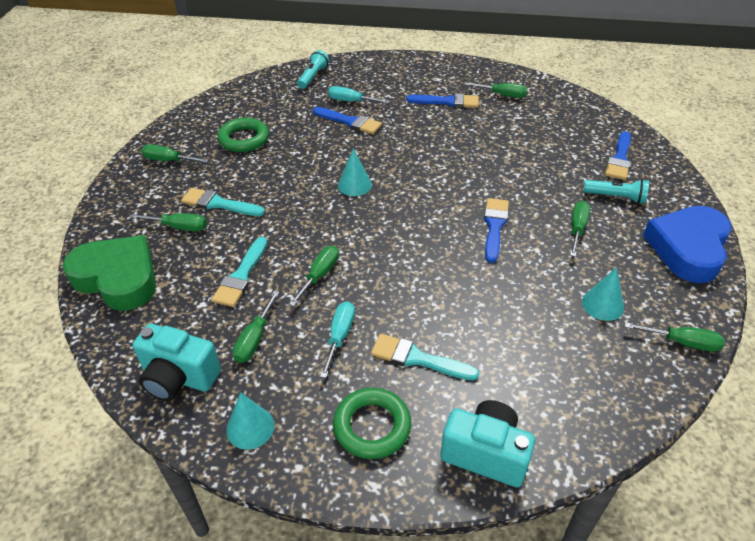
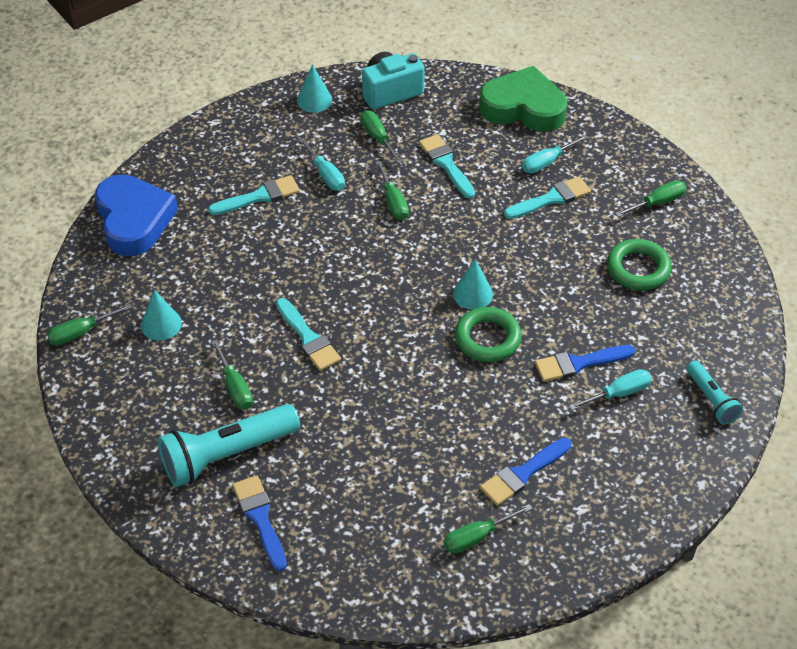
camera: 135 degrees right, 5 degrees up
(118, 278) = (523, 107): green heart -> green heart turned 150 degrees counterclockwise
(179, 227) = (547, 162): green screwdriver -> turquoise screwdriver
(372, 426) = (246, 145): green ring -> green ring (487, 338)
(485, 453) = (165, 175): turquoise camera -> none
(494, 226) = (308, 338): blue brush -> turquoise brush
(616, 197) = (226, 455): turquoise flashlight -> turquoise flashlight, size x1.84
(688, 248) = (122, 435): blue heart -> blue heart (134, 220)

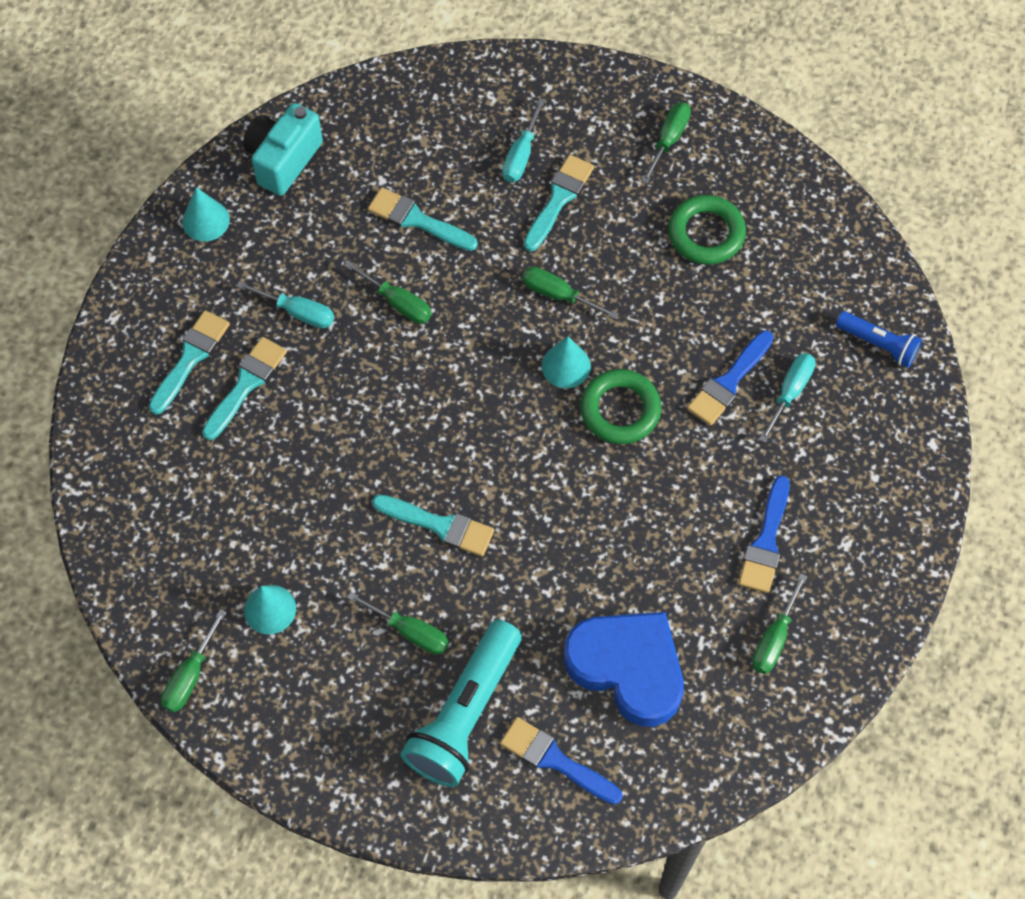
camera: 35 degrees left, 15 degrees up
(134, 220) = (129, 501): blue heart -> blue heart (628, 668)
(239, 165) = (190, 358): none -> turquoise brush
(377, 137) = (316, 229): green screwdriver -> green screwdriver (558, 295)
(523, 107) = (444, 97): green heart -> none
(711, 399) = (878, 344): turquoise flashlight -> blue flashlight

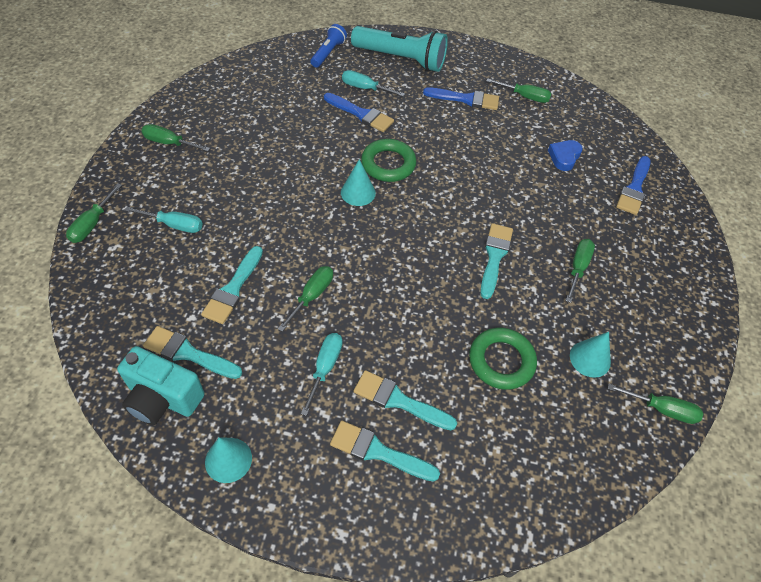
camera: 100 degrees left, 10 degrees down
(465, 714) = (623, 234): turquoise flashlight -> turquoise flashlight (401, 59)
(558, 295) = (300, 199): green screwdriver -> green screwdriver (92, 224)
(559, 199) = (217, 201): turquoise brush -> turquoise brush (188, 353)
(628, 668) = (564, 157): blue heart -> blue heart, size x0.47
(706, 233) = (249, 124): green ring -> green ring (501, 361)

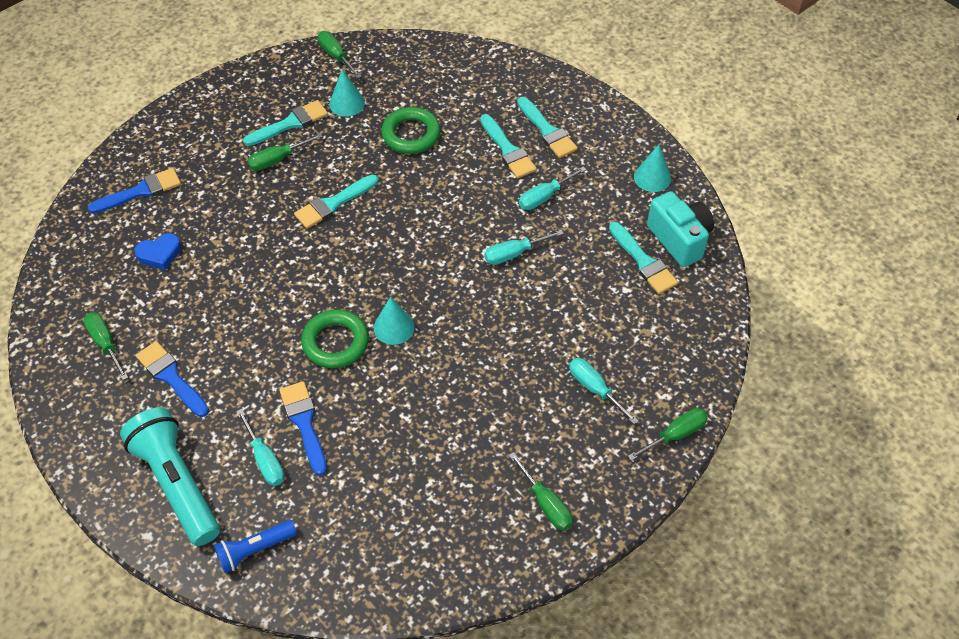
camera: 140 degrees left, 0 degrees up
(233, 289) = (576, 295): turquoise brush -> turquoise brush (290, 123)
(312, 296) = (514, 254): green screwdriver -> turquoise screwdriver

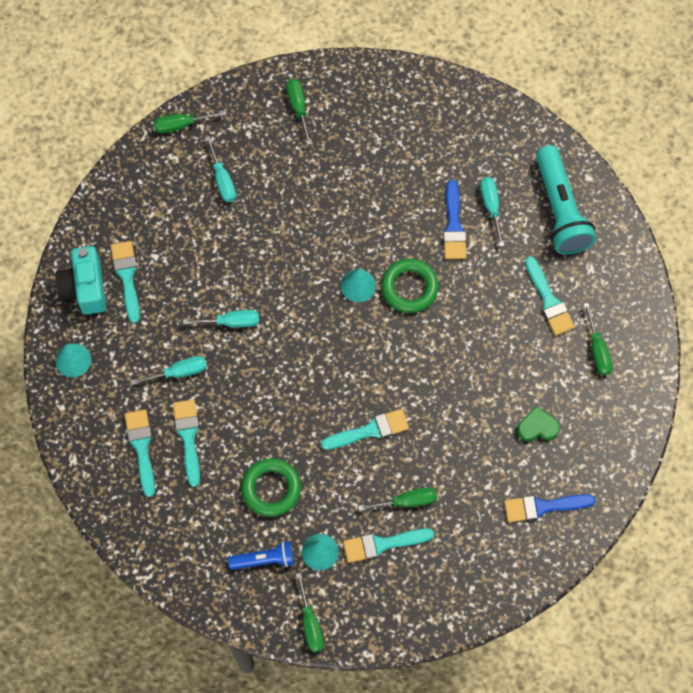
camera: 160 degrees left, 15 degrees up
(160, 254) = (537, 427): blue heart -> green heart
(171, 377) = (549, 300): blue brush -> turquoise brush
(254, 550) = (514, 142): blue flashlight -> blue flashlight (264, 559)

